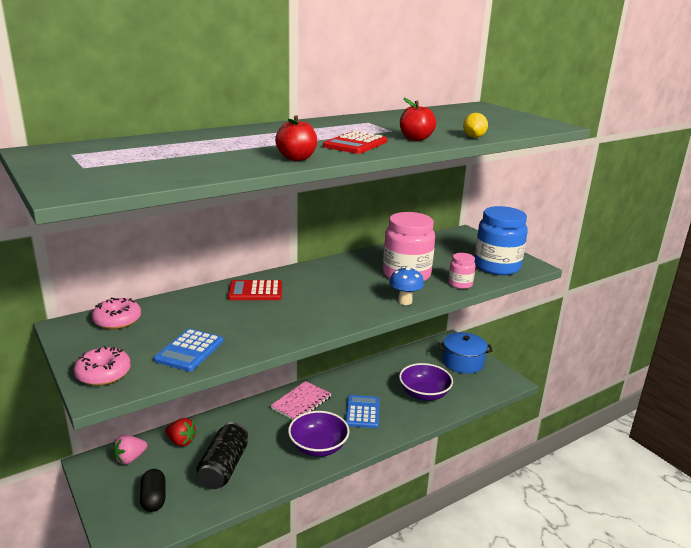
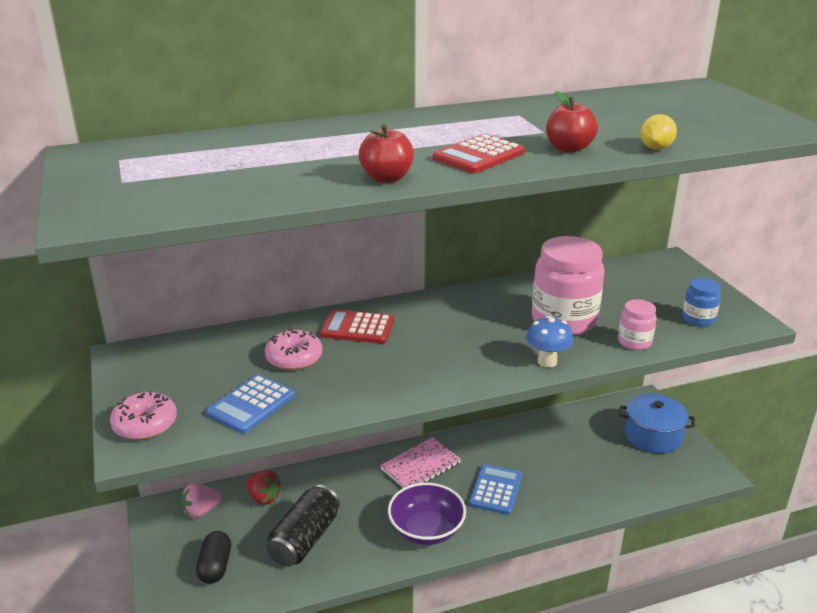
camera: 15 degrees right, 5 degrees up
(117, 320) = (182, 353): pink donut -> pink donut (294, 358)
(424, 394) = (585, 475): purple bowl -> none
(497, 266) = (698, 319): blue jar -> blue jar, size x0.49

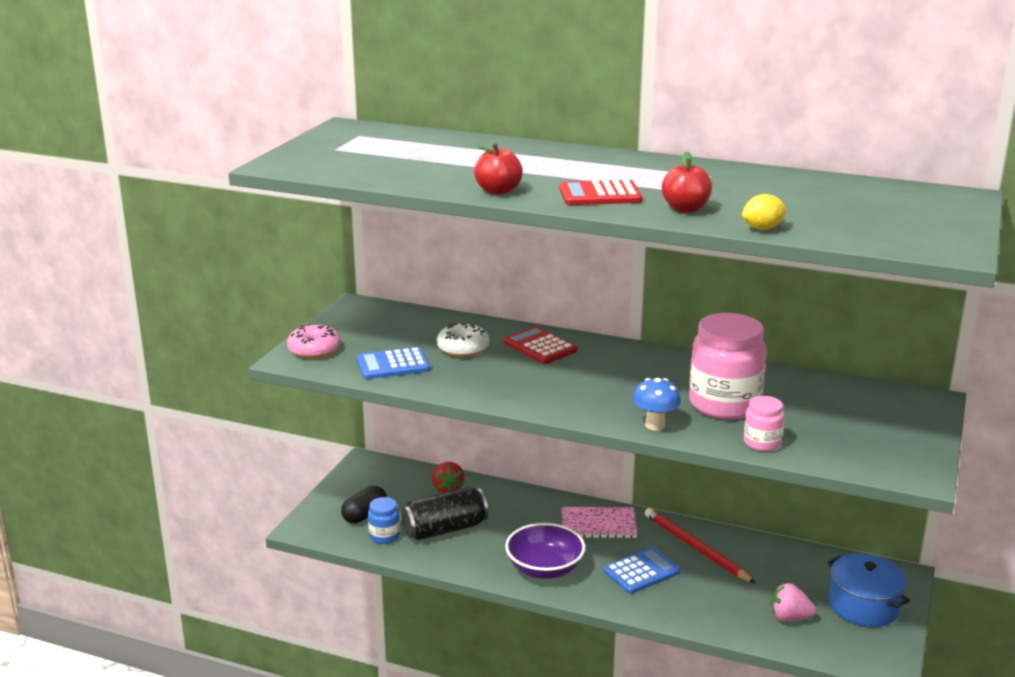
camera: 40 degrees right, 5 degrees down
(201, 511) = (394, 477): pink strawberry -> pink strawberry (789, 618)
(294, 358) = (463, 348): pink donut -> white donut
(508, 448) = (696, 548): none -> red pencil
(698, 319) = (863, 452): blue jar -> blue jar (384, 536)

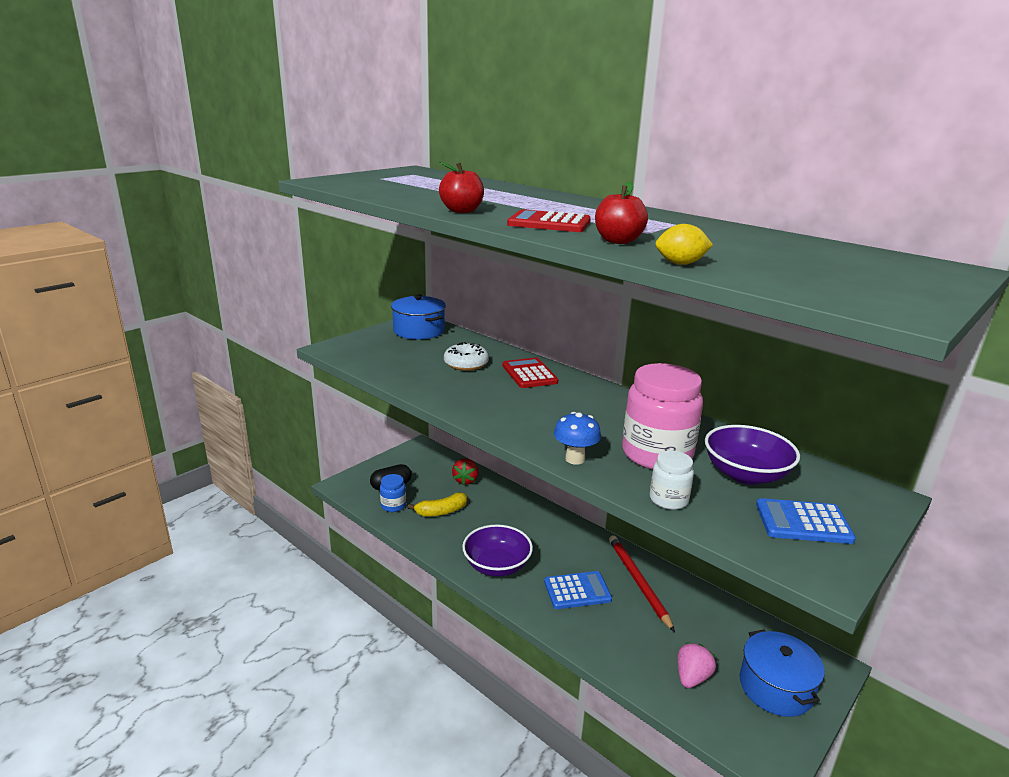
camera: 20 degrees right, 0 degrees up
(314, 350) = (355, 345): pink donut -> none
(370, 318) = (419, 331): none -> blue pot
(393, 365) = (400, 366): blue calculator -> blue calculator (803, 522)
(445, 529) = (441, 512): black can -> yellow banana
(598, 525) = (565, 539): pink notebook -> none
(762, 443) = (668, 500): pink jar -> white jar
(789, 618) = (692, 677): pink strawberry -> pink strawberry turned 90 degrees clockwise
(811, 406) = (745, 474): none -> purple bowl

